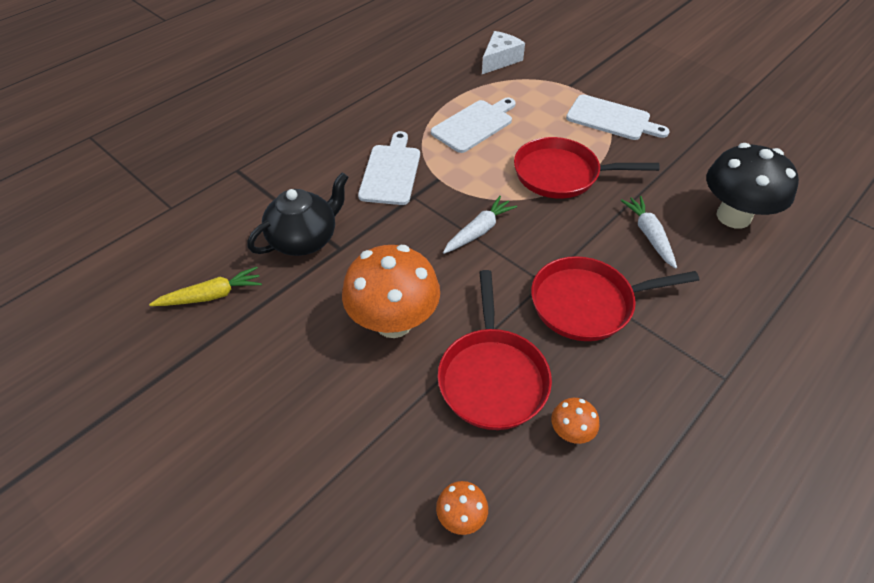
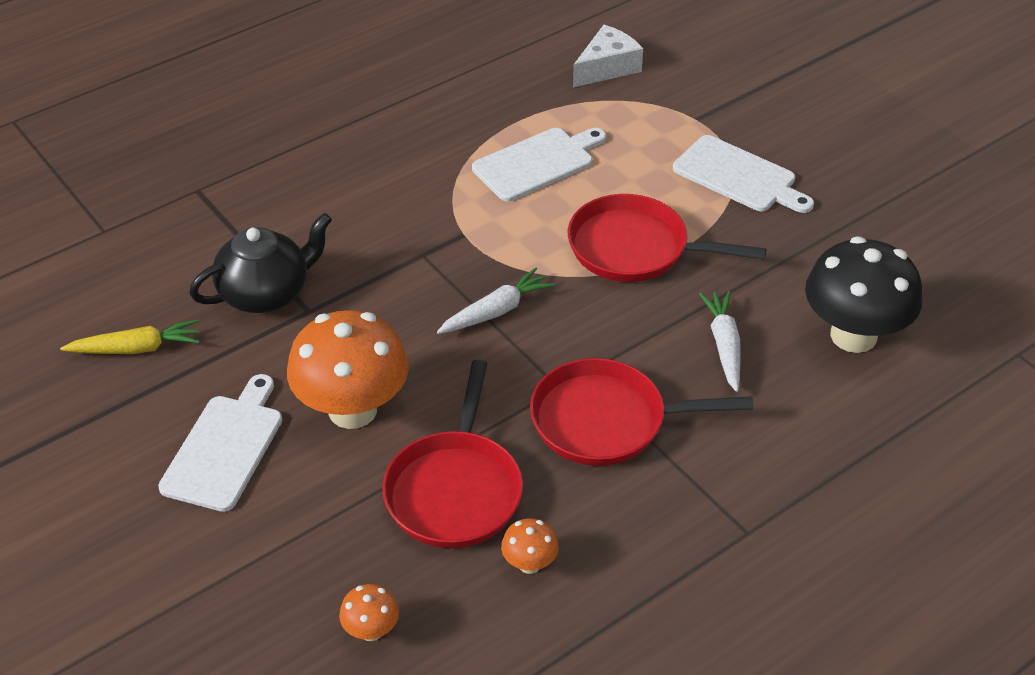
camera: 10 degrees right, 5 degrees down
(391, 172) = (402, 217): white cutting board -> white cutting board (225, 448)

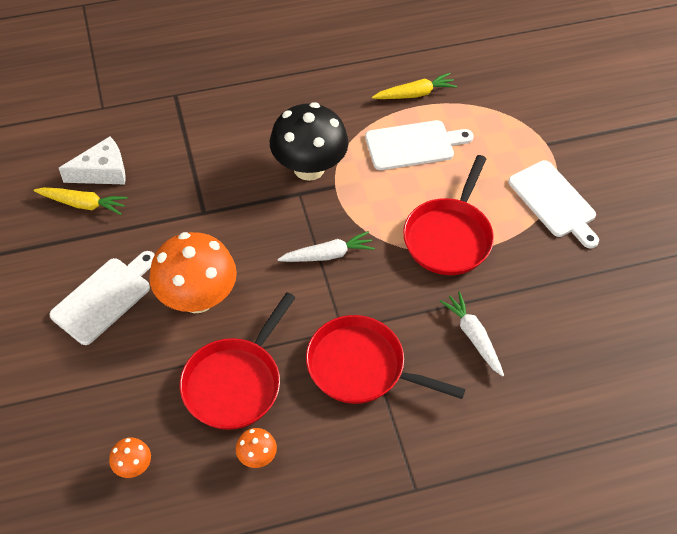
camera: 20 degrees right, 10 degrees up
(266, 293) = (183, 190): black teapot -> none
(508, 108) = (415, 94): none -> yellow carrot
(607, 67) = (502, 81): white cheese -> white cheese (102, 172)
(635, 248) = (449, 237): red pan -> red pan turned 105 degrees counterclockwise
(724, 345) = (473, 337): white carrot -> white carrot turned 45 degrees counterclockwise
(853, 335) = (572, 361): black mushroom -> black mushroom (309, 168)

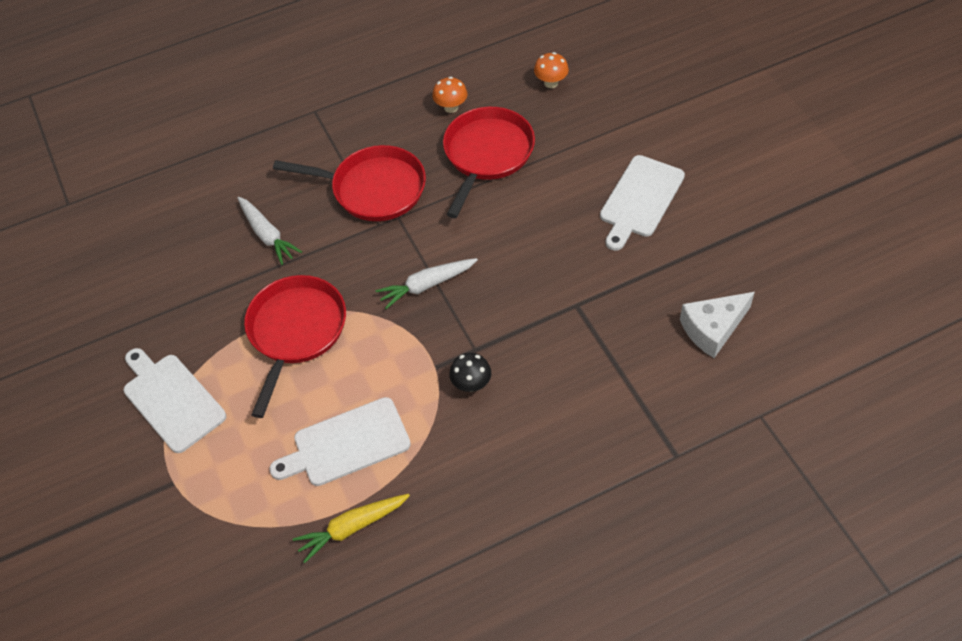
camera: 175 degrees right, 0 degrees up
(83, 204) = (714, 287): yellow carrot -> none
(197, 298) = (548, 217): orange mushroom -> none
(309, 168) = (471, 384): black mushroom -> black mushroom, size x0.44

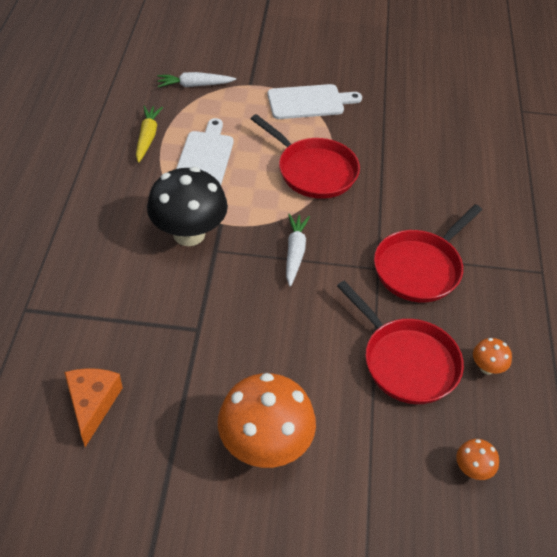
camera: 115 degrees right, 5 degrees down
(267, 235) = (416, 191): white carrot -> white carrot (195, 85)
(471, 384) = (189, 234): black mushroom -> black mushroom, size x2.27
(640, 199) = (265, 445): white cutting board -> orange mushroom
(713, 329) = (92, 404): white cheese -> orange cheese

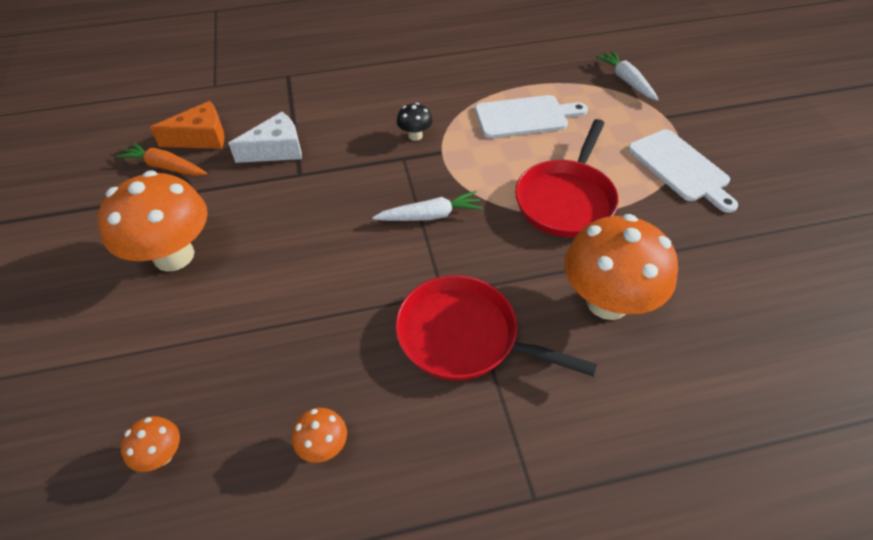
camera: 75 degrees right, 0 degrees up
(126, 443) = (165, 167): none -> orange carrot
(147, 137) = (526, 75): yellow carrot -> none
(151, 341) = (276, 150): none -> white cheese
(189, 234) = (415, 136): black mushroom -> black mushroom, size x0.44
(406, 361) = (308, 352): red pan -> none
(415, 187) = (607, 302): none -> orange mushroom

